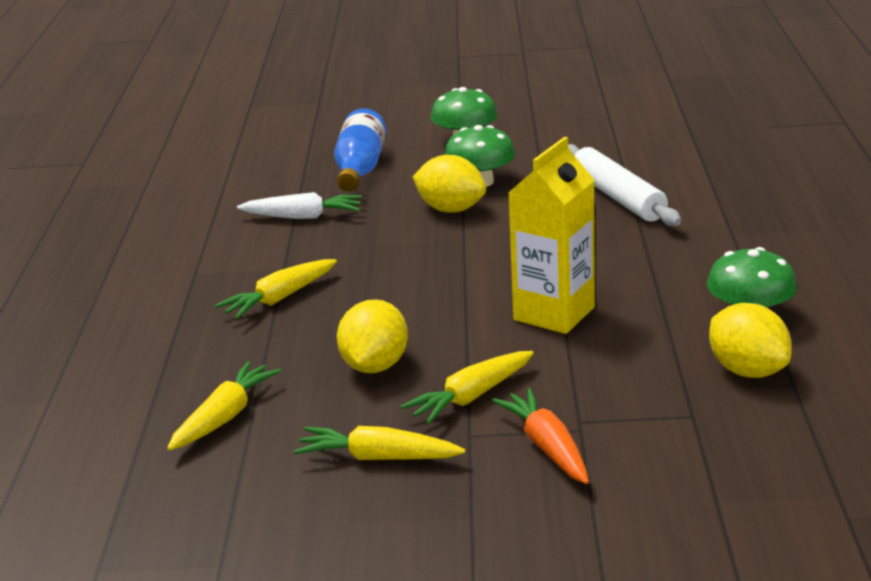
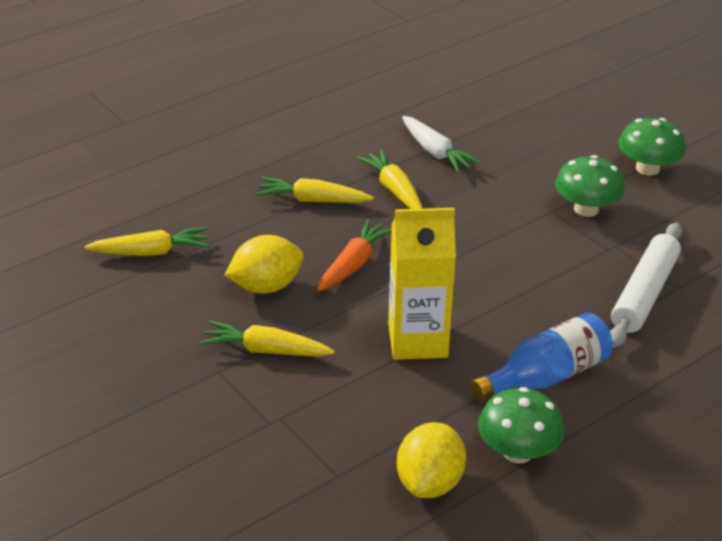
camera: 50 degrees right, 10 degrees up
(360, 169) = (538, 141): blue bottle -> blue bottle (546, 376)
(378, 458) = (158, 342): yellow carrot -> yellow carrot (394, 190)
(451, 209) = (523, 215): yellow lemon -> none
(547, 447) = (233, 416): orange carrot -> orange carrot (353, 264)

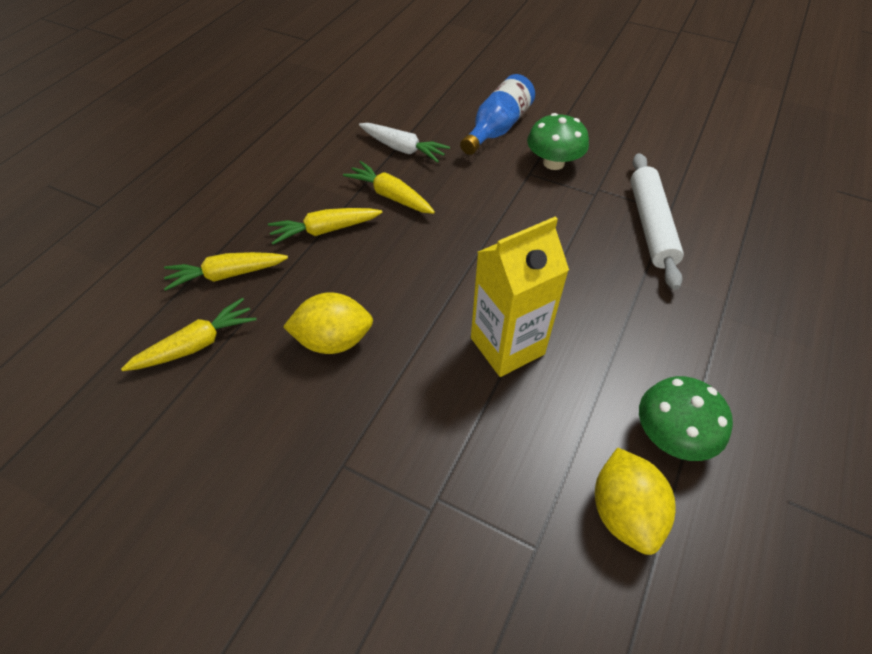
camera: 25 degrees left, 15 degrees up
(265, 350) = (375, 417): yellow carrot -> yellow carrot (226, 275)
(266, 286) = (333, 340): yellow lemon -> yellow lemon turned 45 degrees clockwise
(353, 264) = (401, 285): orange carrot -> none
(546, 376) = (637, 339): blue bottle -> blue bottle (497, 128)
(647, 168) = (572, 113): green mushroom -> none

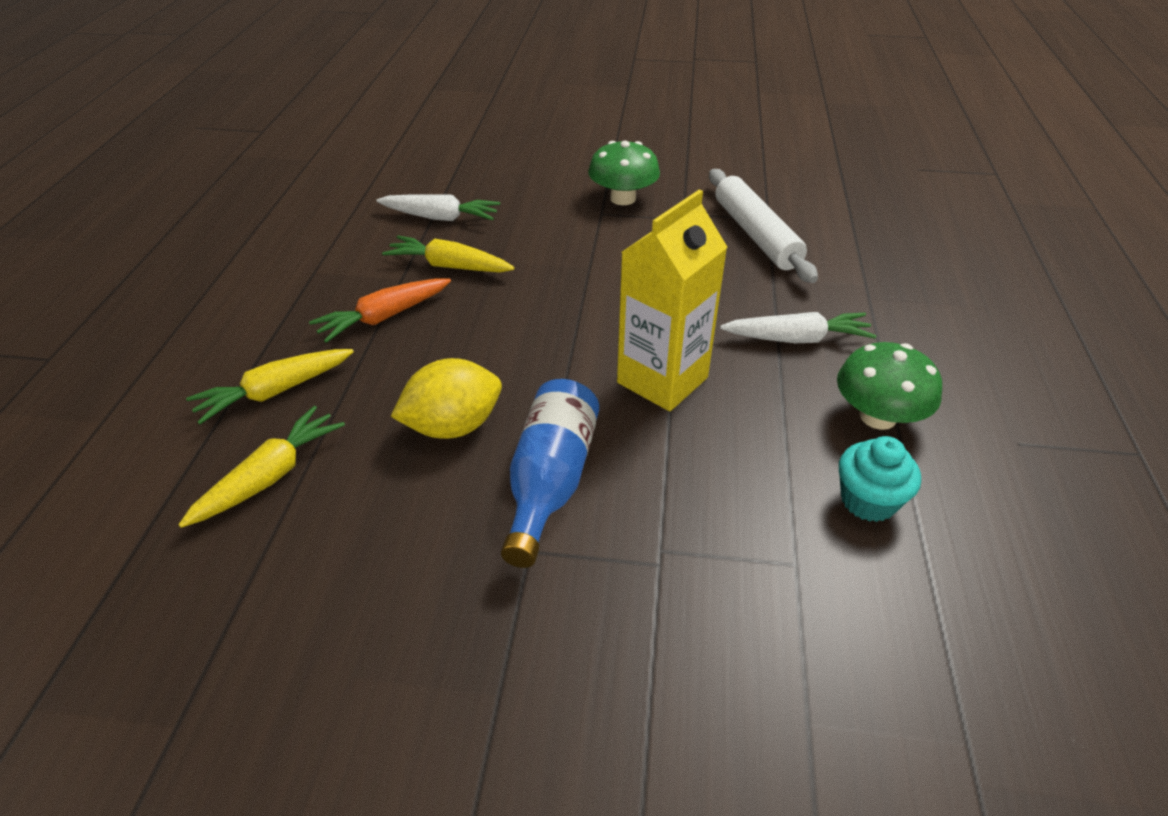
camera: 20 degrees left, 10 degrees down
(325, 230) = (384, 317): yellow carrot -> orange carrot
(497, 128) = (543, 178): blue bottle -> blue bottle (550, 481)
(624, 512) = (868, 500): yellow lemon -> turquoise cupcake
(638, 338) = (797, 339): none -> white carrot

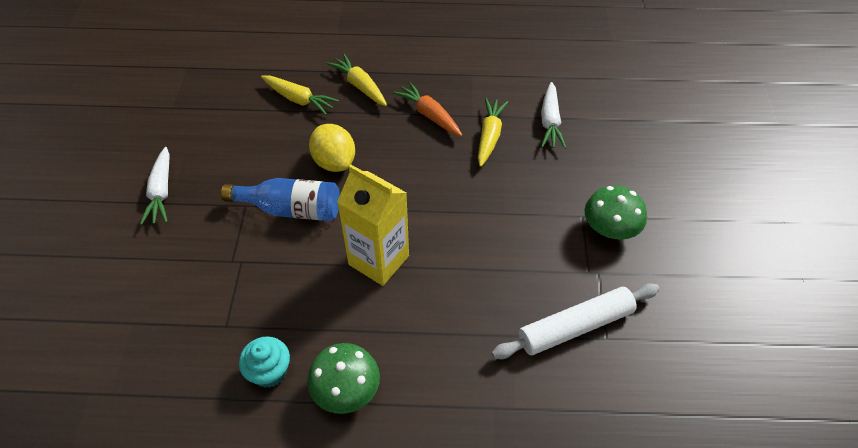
camera: 85 degrees right, 10 degrees up
(797, 339) = (430, 346): white carrot -> white carrot (161, 192)

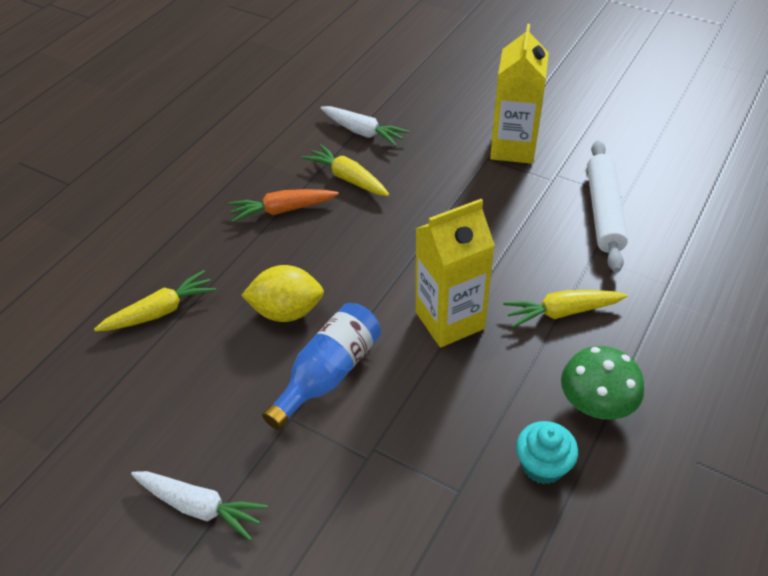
camera: 60 degrees left, 5 degrees down
(360, 86) = (188, 249): yellow carrot -> yellow carrot (562, 312)
(610, 229) = (513, 148): green mushroom -> yellow carton

